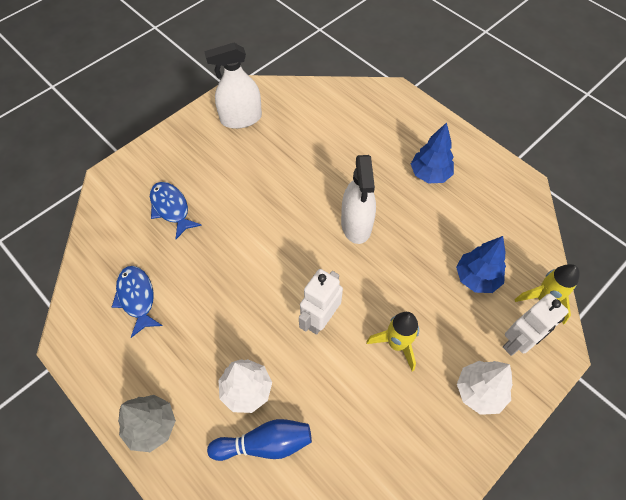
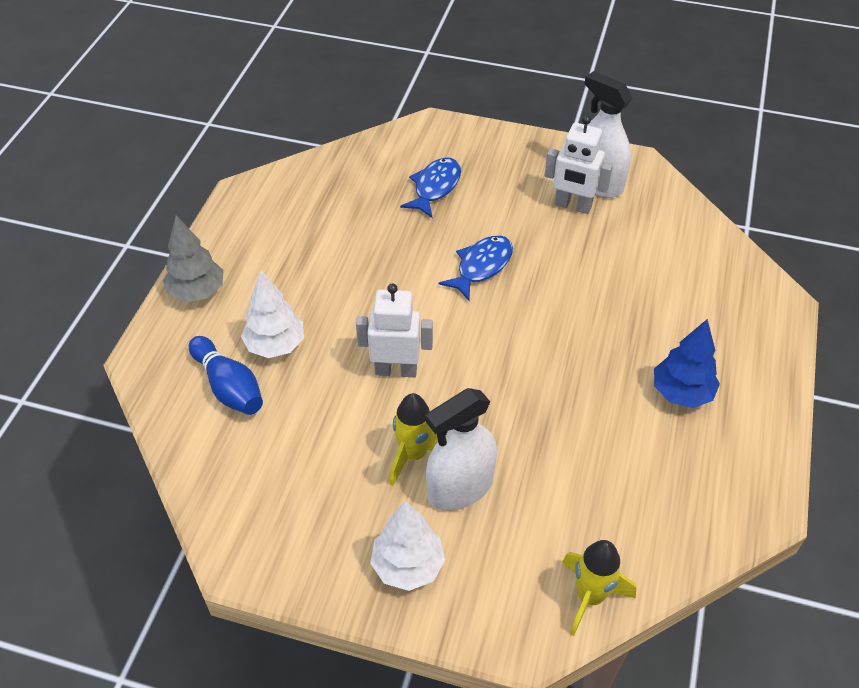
camera: 60 degrees right, 10 degrees down
(137, 298) = (317, 215): blue fish -> blue fish (481, 266)
(356, 224) = (543, 350): white spray bottle -> white spray bottle (460, 487)
(476, 278) = (564, 505): blue tree -> none
(517, 342) = (504, 586): white robot -> white robot (572, 206)

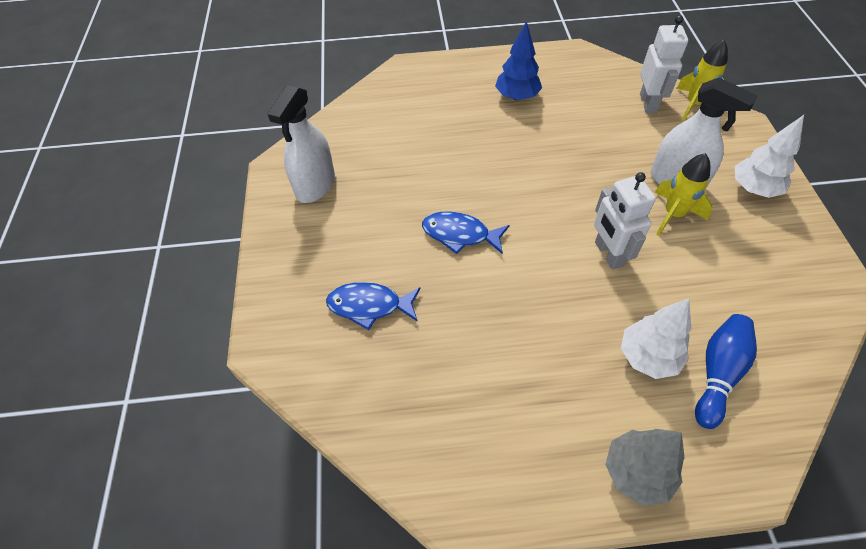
camera: 110 degrees left, 5 degrees up
(572, 206) = (353, 194): white robot -> white robot (648, 103)

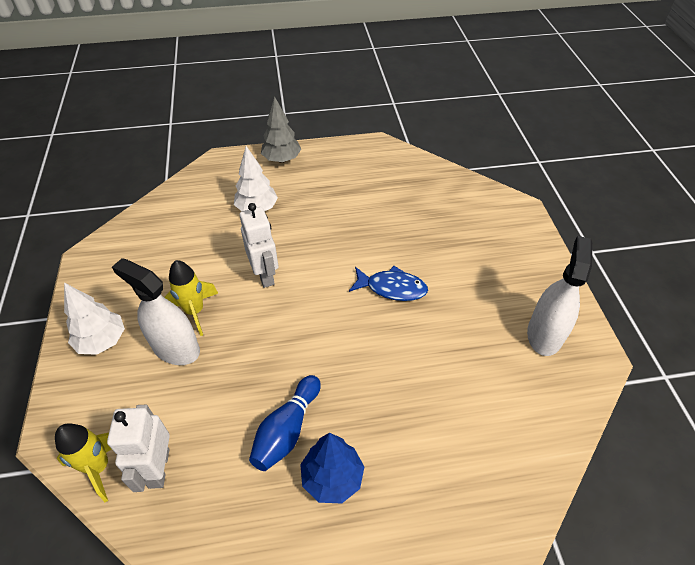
camera: 175 degrees right, 5 degrees down
(369, 306) = (455, 232): blue fish -> none
(718, 374) = (214, 202): blue bowling pin -> blue bowling pin (287, 430)

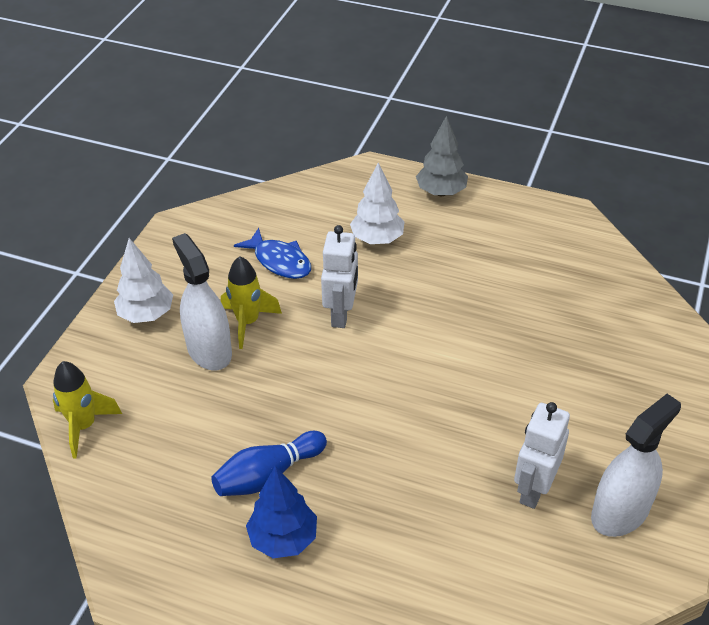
camera: 30 degrees right, 5 degrees down
(158, 468) = (132, 452): white robot -> white robot (533, 489)
(392, 288) = (472, 385): blue fish -> blue fish (279, 261)

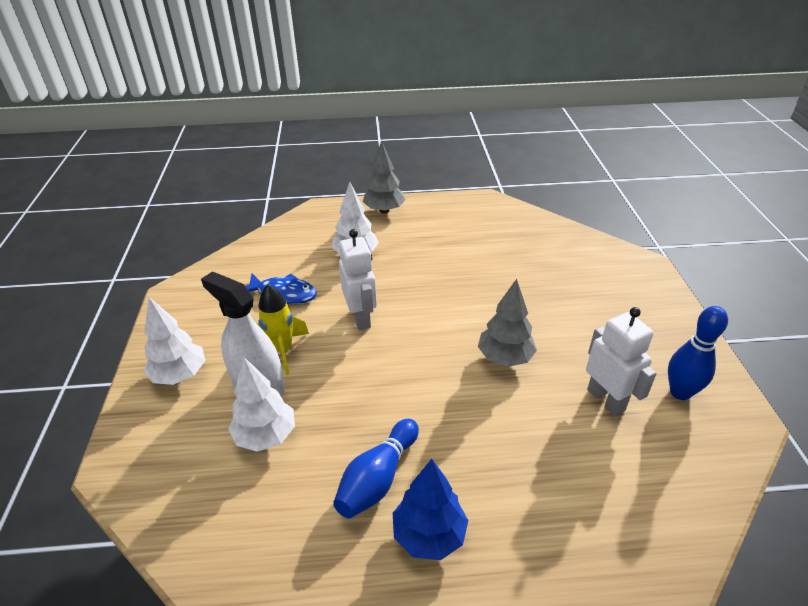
camera: 25 degrees left, 5 degrees down
(84, 426) = (161, 505): yellow rocket -> none
(193, 400) = (266, 436): none -> white tree
(460, 408) = (505, 358): none -> grey tree
(533, 489) = (606, 400): white robot -> white robot turned 150 degrees clockwise
(620, 512) = (680, 392): white spray bottle -> blue bowling pin

